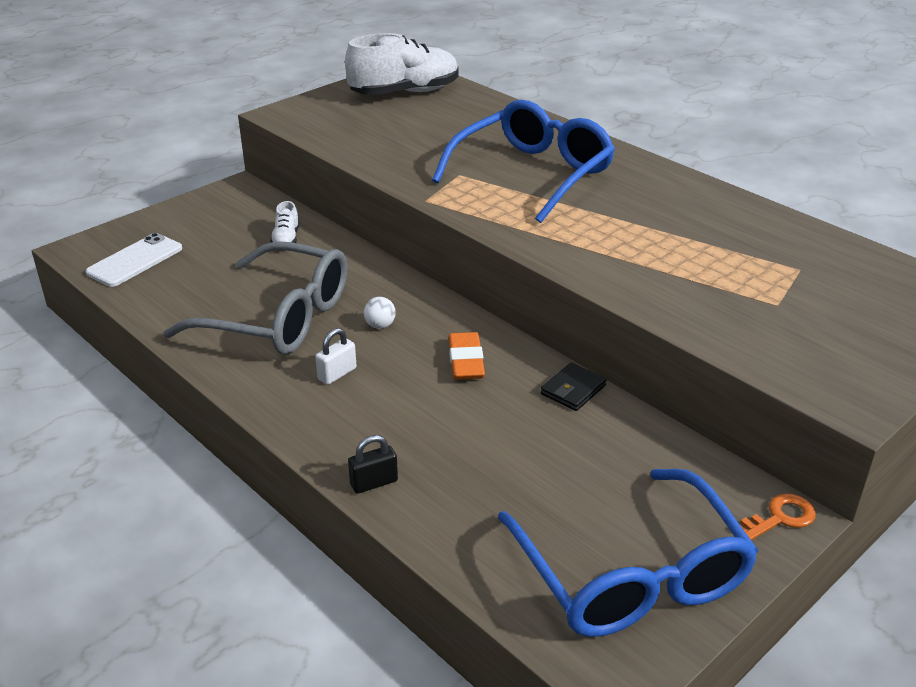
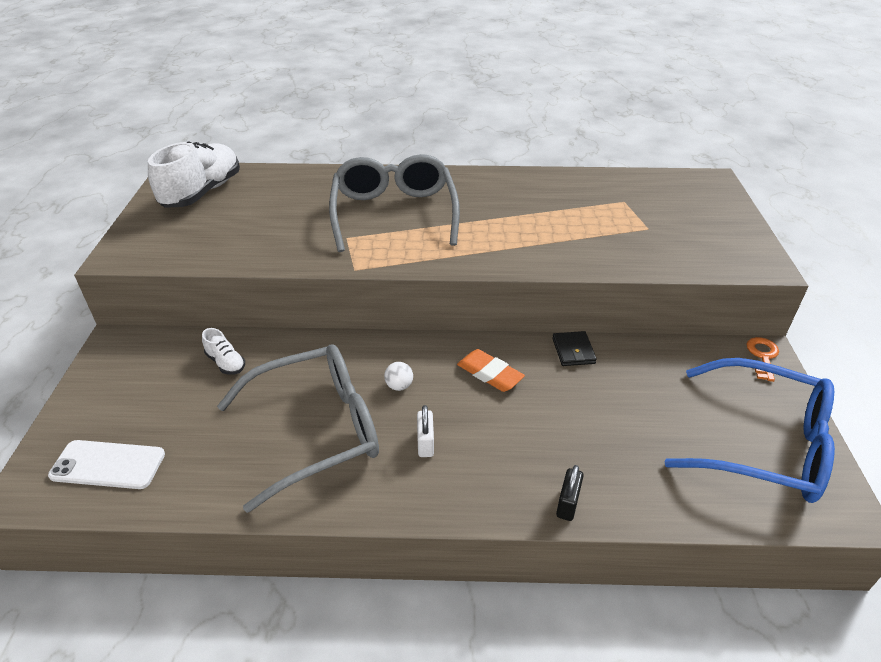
camera: 45 degrees left, 5 degrees up
(135, 260) = (108, 465): white phone -> white phone turned 75 degrees counterclockwise
(533, 174) = (394, 213): blue glasses -> grey glasses

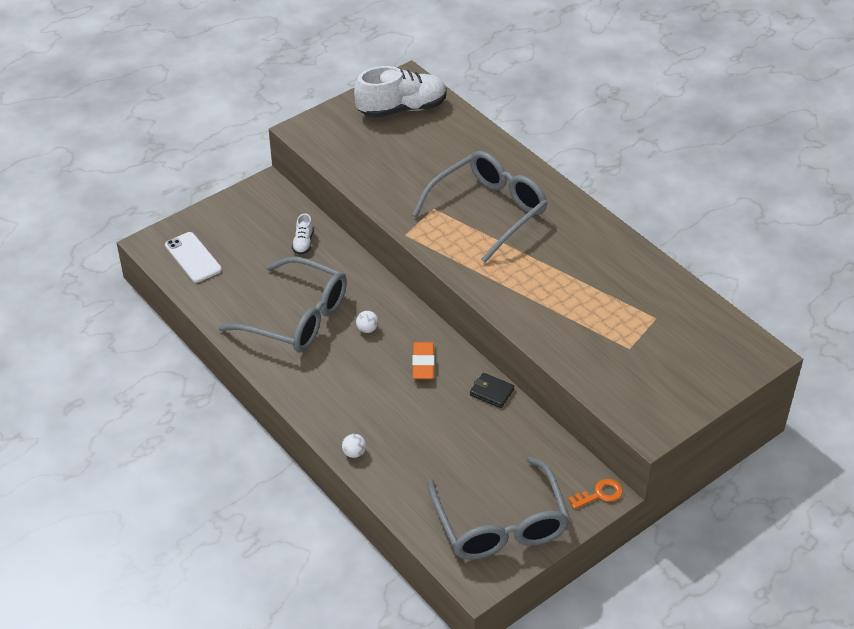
camera: 50 degrees right, 5 degrees up
(425, 443) = (335, 368): white padlock -> none
(567, 504) = (354, 453): black padlock -> white ball
(573, 351) = (491, 392): black wallet -> black wallet turned 75 degrees clockwise
(763, 444) = (500, 524): blue glasses -> grey glasses

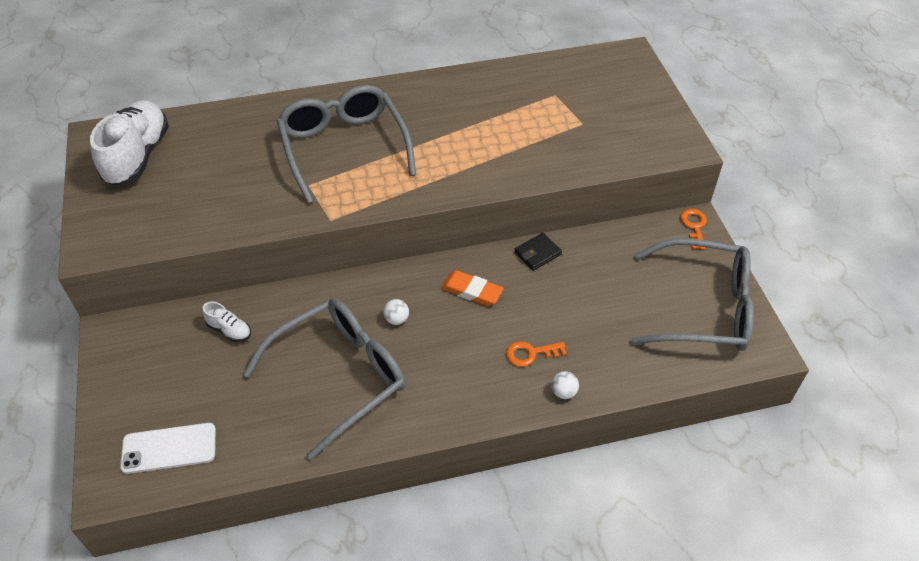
camera: 65 degrees left, 5 degrees up
(380, 421) = (530, 353): none -> orange key

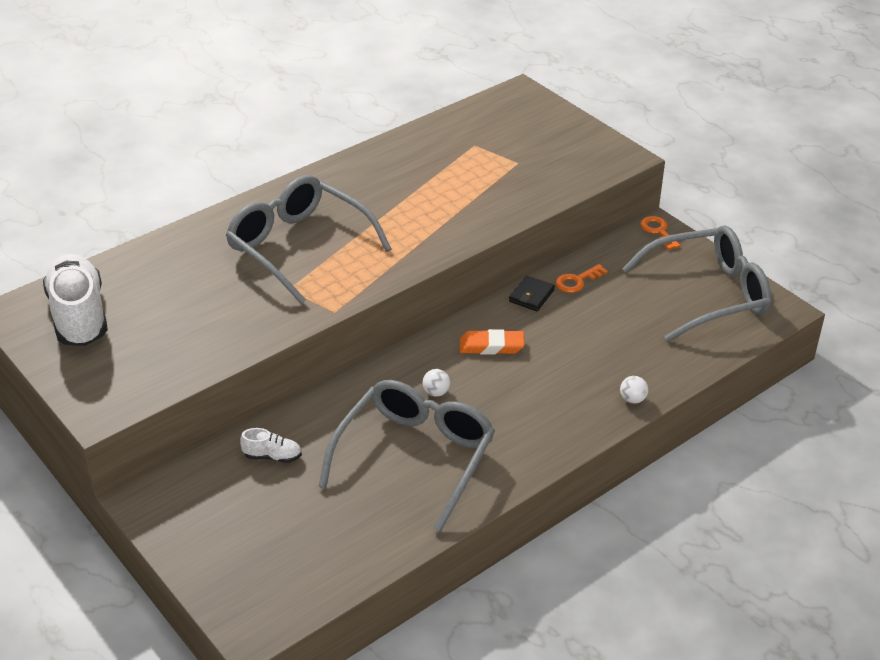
camera: 25 degrees left, 10 degrees down
(169, 448) = (289, 575): white phone -> none
(530, 353) = (582, 379): orange key -> orange key (577, 281)

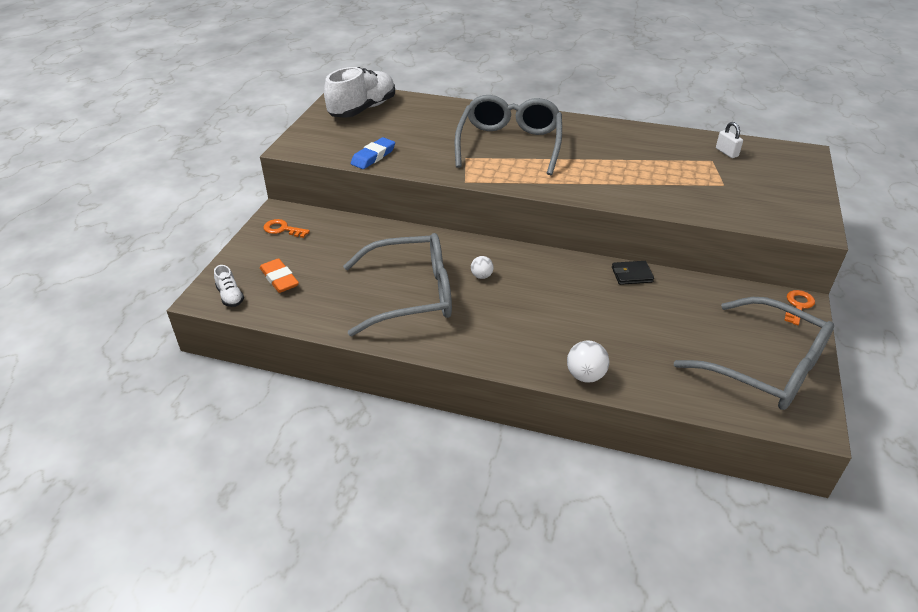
camera: 55 degrees right, 0 degrees up
(203, 355) = (373, 156): none -> blue eraser
(272, 456) = (356, 239): white shoe -> white shoe (230, 296)
(471, 130) = (726, 152): none -> white padlock
(491, 346) = (556, 279): orange eraser -> orange eraser (279, 279)
(577, 281) = (678, 289): orange key -> orange key (282, 229)
(632, 399) = (585, 375): white ball -> white ball, size x1.56

